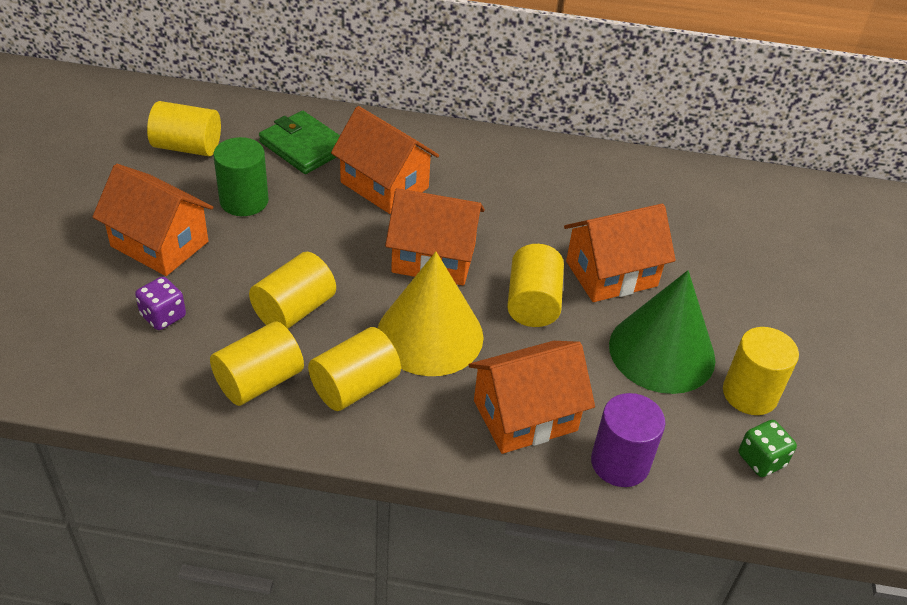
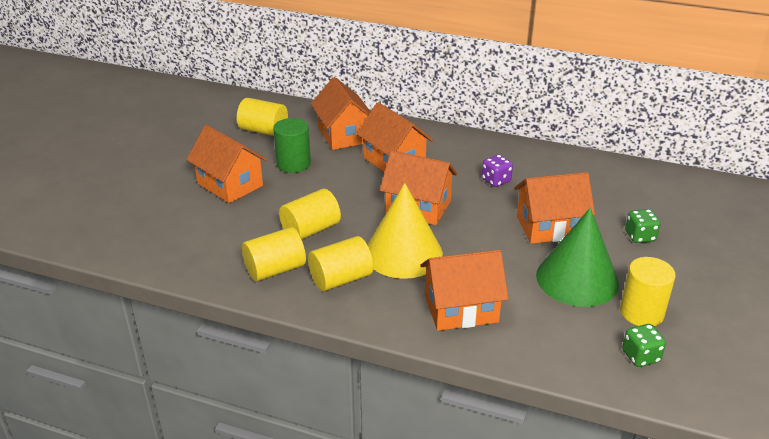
camera: 15 degrees right, 10 degrees down
(163, 316) = (221, 226): purple dice -> purple dice (496, 180)
(304, 146) = (343, 135): green wallet -> orange house
(532, 303) = (484, 240): yellow cylinder -> none
(620, 463) = (526, 346): purple cylinder -> none
(725, 277) = (640, 236): none -> green dice

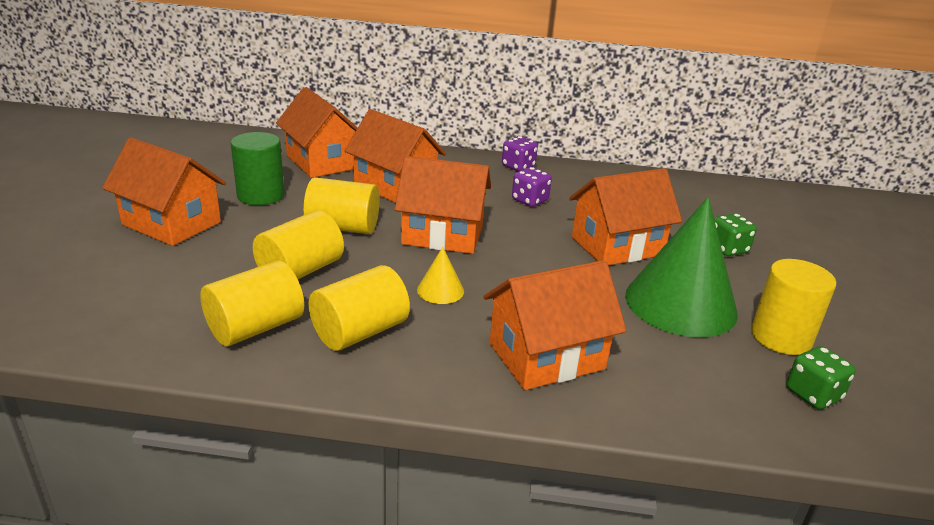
camera: 15 degrees left, 5 degrees down
(263, 131) = (213, 161): yellow cylinder -> yellow cylinder (343, 227)
(403, 253) = (440, 290): yellow cone -> yellow cone, size x0.43
(498, 147) = (518, 166): none -> purple dice

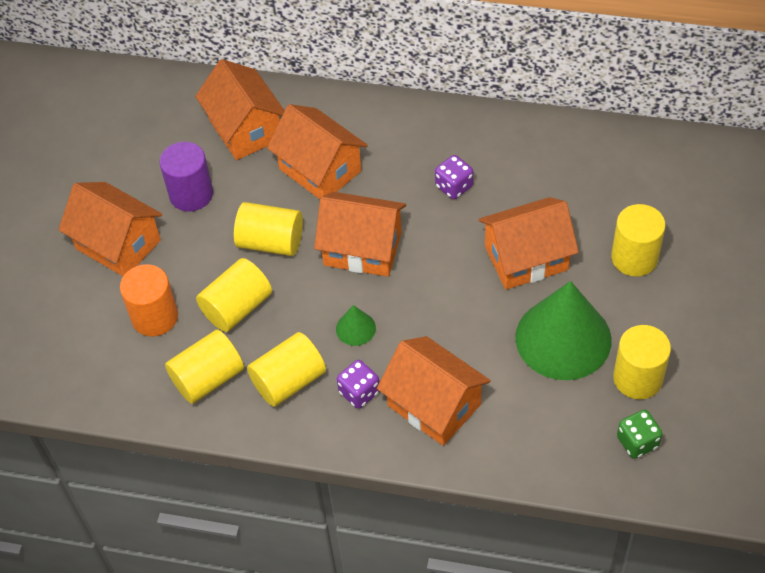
camera: 10 degrees right, 25 degrees up
(199, 275) = (155, 317): none -> orange cylinder
(261, 195) = (191, 194): green cylinder -> purple cylinder
(440, 290) = (355, 328): yellow cone -> green cone
(518, 166) = (451, 123): purple dice -> purple dice (359, 392)
(546, 356) = (434, 405): orange house -> orange house turned 60 degrees clockwise
(727, 249) = (634, 258): green dice -> yellow cylinder

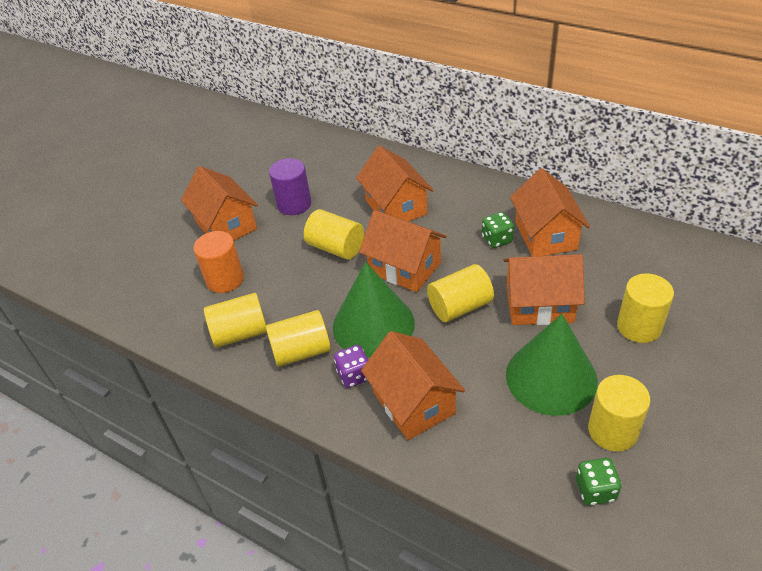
camera: 20 degrees right, 10 degrees down
(237, 307) = (288, 287): yellow cylinder -> yellow cylinder (460, 307)
(245, 129) = (353, 171): orange house -> orange house (545, 235)
(355, 328) = (373, 325): green cone -> green cone, size x2.35
(454, 186) = (497, 239): purple dice -> green dice

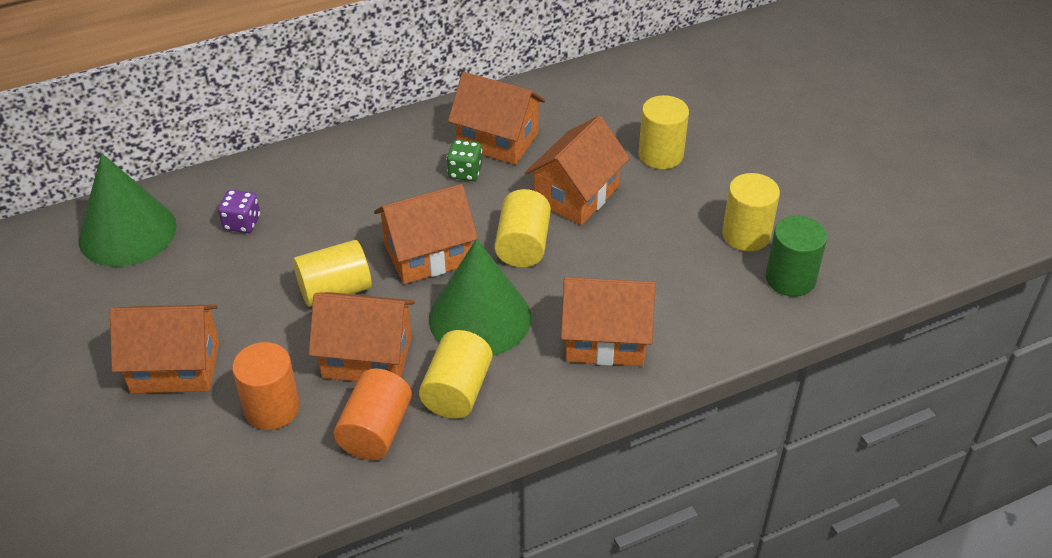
camera: 60 degrees left, 0 degrees up
(240, 333) = (375, 431): yellow cylinder -> orange cylinder
(294, 204) = (217, 290): purple cylinder -> none
(354, 375) = (530, 365): purple dice -> purple dice (242, 223)
(396, 207) = (330, 214): orange house -> orange house (367, 357)
(551, 377) = (662, 236): green cone -> green cone (127, 232)
(595, 490) = (790, 279): green dice -> green cylinder

